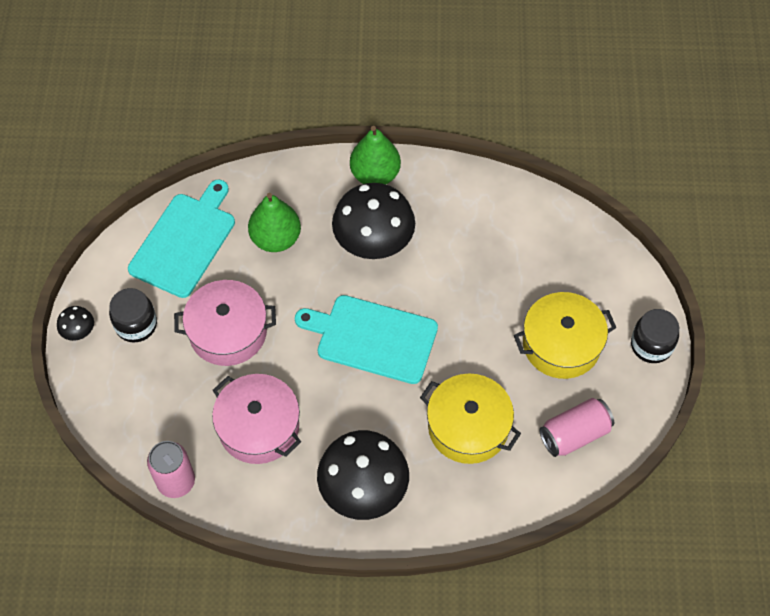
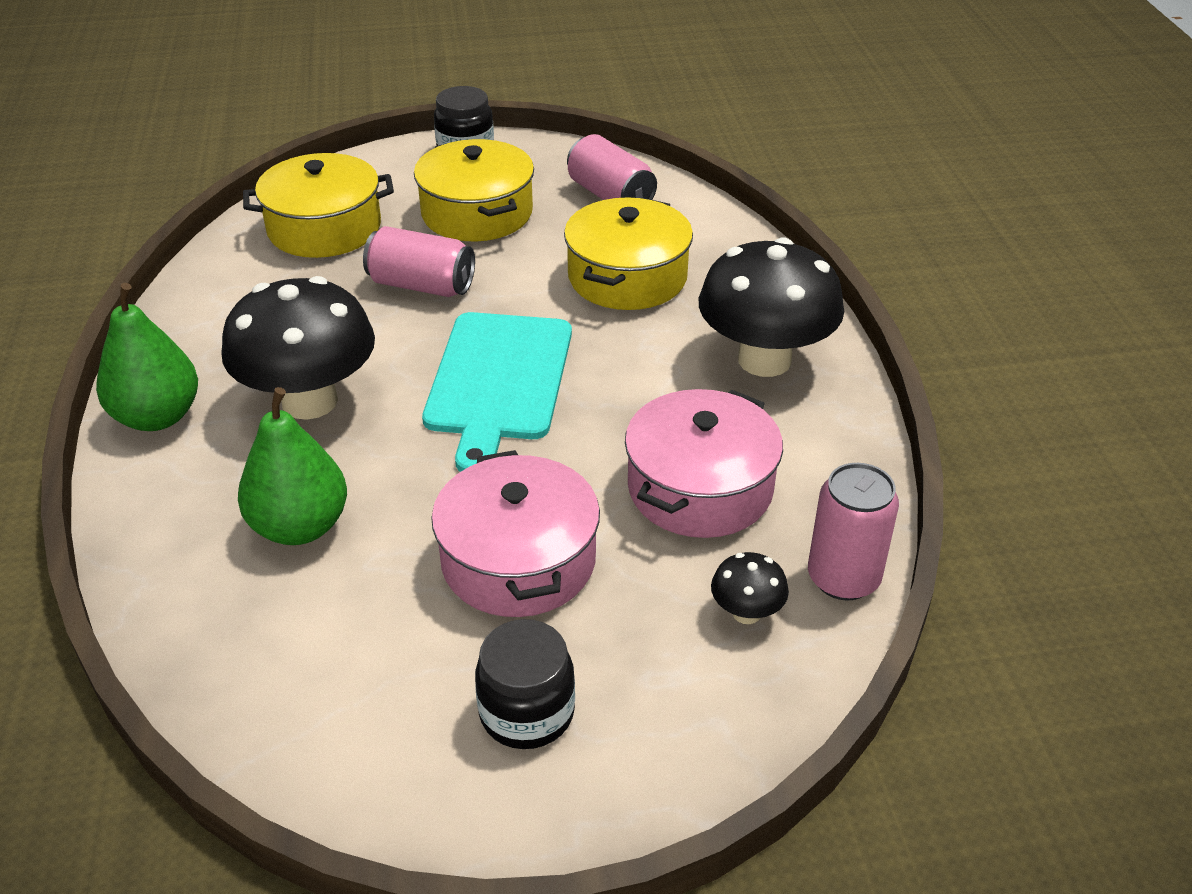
camera: 100 degrees left, 20 degrees down
(79, 332) = (564, 820): black mushroom -> black mushroom (746, 613)
(185, 241) = (307, 669): turquoise cutting board -> none
(478, 305) = (421, 285): none -> pink can
(553, 253) = (324, 228): none -> yellow pot

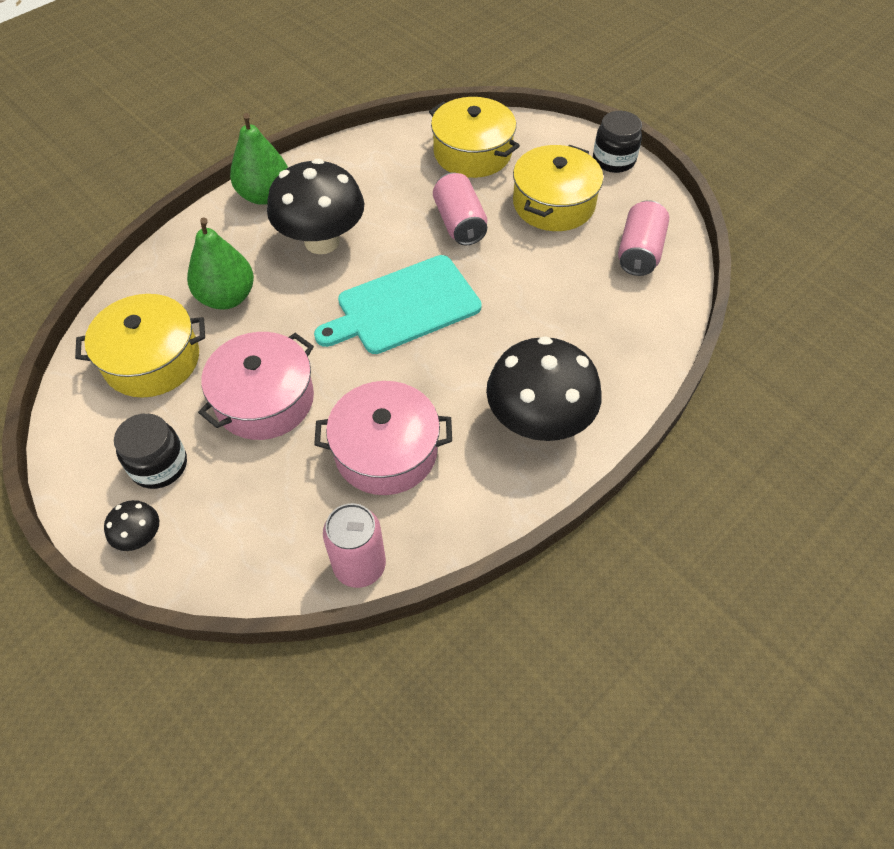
camera: 55 degrees right, 15 degrees up
(627, 277) = (559, 308): yellow pot -> yellow pot (152, 360)
(746, 613) = (296, 528): black mushroom -> black mushroom (140, 537)

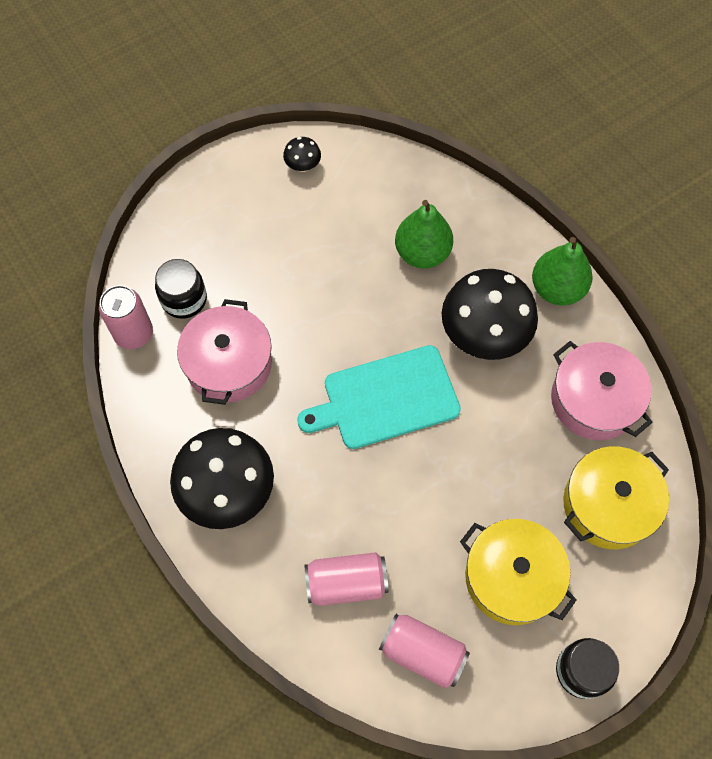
camera: 100 degrees right, 10 degrees up
(140, 537) = (197, 194): black mushroom -> black mushroom (303, 166)
(152, 360) = (360, 198): yellow pot -> none
(159, 465) = (255, 205): black jar -> black jar (184, 299)
(264, 400) = (301, 278): pink pot -> pink pot (594, 400)
(403, 306) = (385, 399): turquoise cutting board -> turquoise cutting board turned 90 degrees counterclockwise
(459, 223) = (493, 470): pink can -> pink can (346, 583)

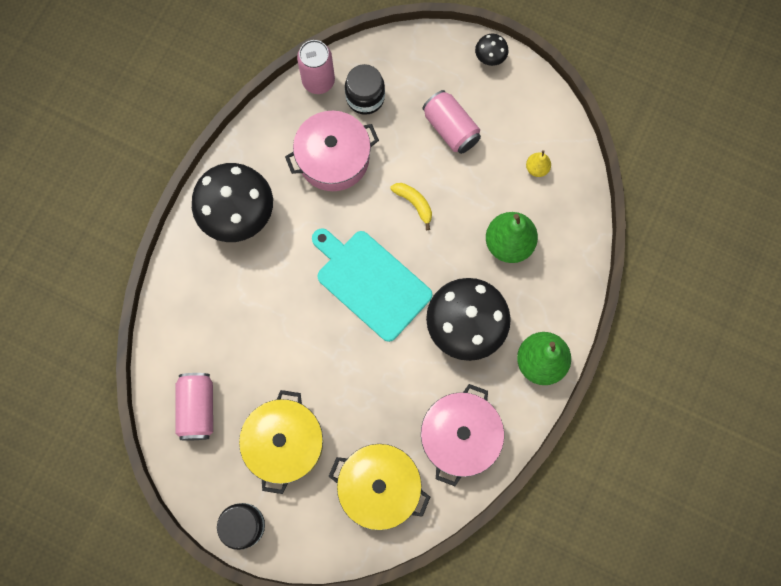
camera: 60 degrees right, 10 degrees up
(303, 166) = (530, 113): black mushroom -> black mushroom (490, 58)
(328, 314) = (414, 203): none -> yellow banana
(346, 583) = (218, 330): pink can -> pink can (450, 129)
(362, 190) = (536, 168): none -> yellow pear

